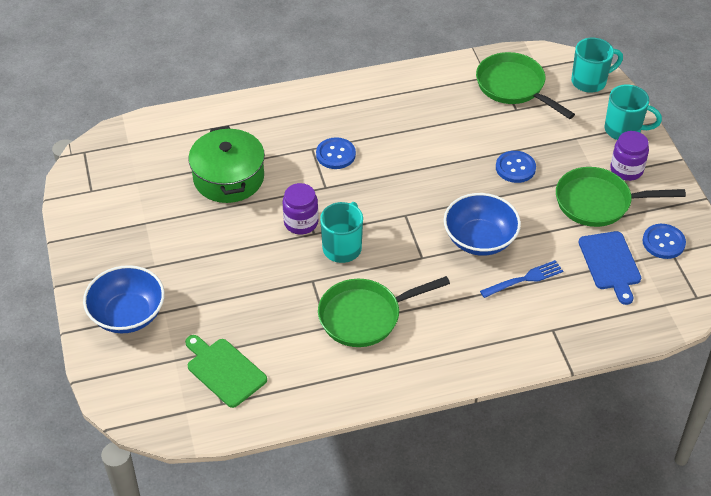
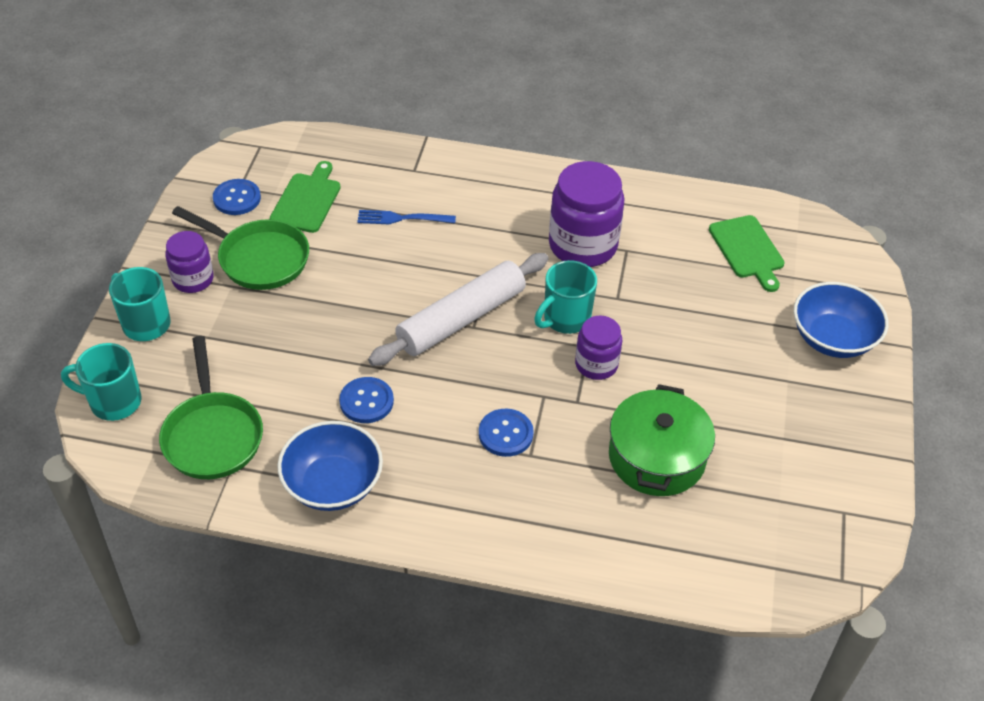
camera: 155 degrees left, 0 degrees up
(365, 316) = (583, 245): green pan -> purple jar
(418, 217) = (461, 319): none -> white rolling pin
(480, 239) = (414, 271): blue bowl -> blue bowl (333, 484)
(515, 168) = (309, 330): blue button -> blue button (366, 401)
(610, 263) = (307, 200): blue cutting board -> green cutting board

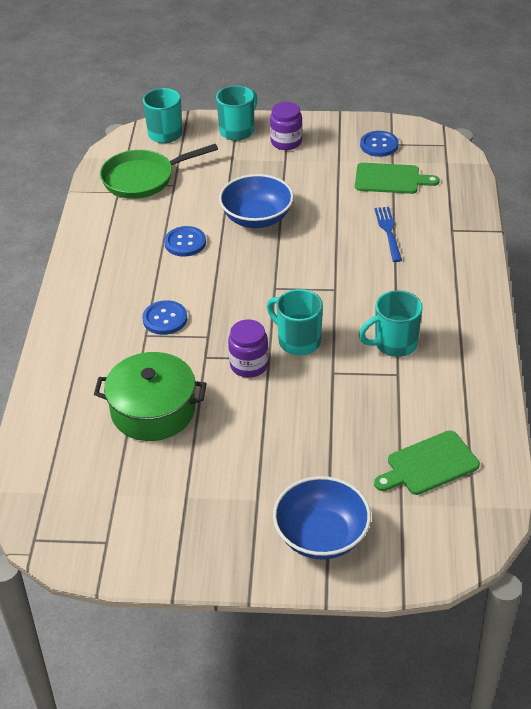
camera: 85 degrees right, 5 degrees down
(258, 258) = (317, 167): green pan -> none
(333, 484) = (107, 239): blue bowl -> blue bowl (257, 218)
(461, 319) = (281, 280): white rolling pin -> none
(583, 245) = (394, 344): purple jar -> turquoise mug

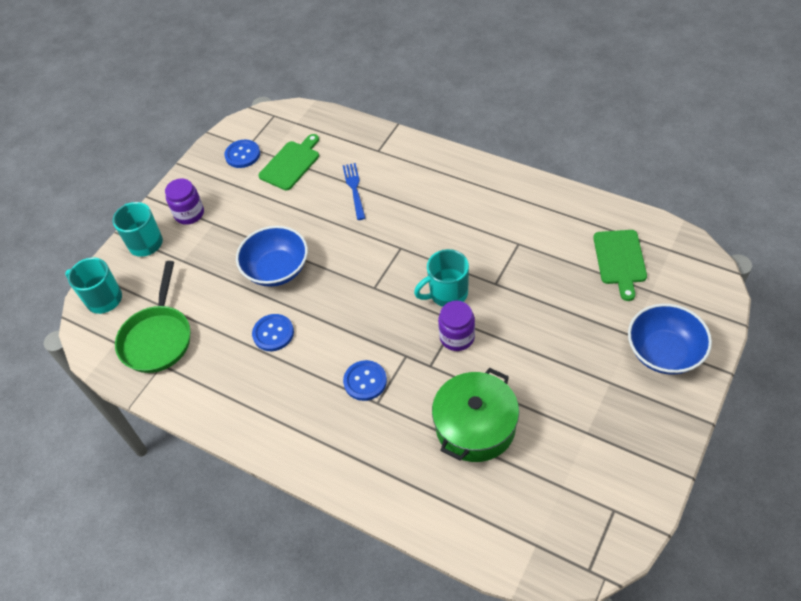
camera: 60 degrees left, 10 degrees up
(388, 232) = (354, 189): blue fork -> blue fork turned 60 degrees clockwise
(394, 344) = (484, 233): turquoise mug -> none

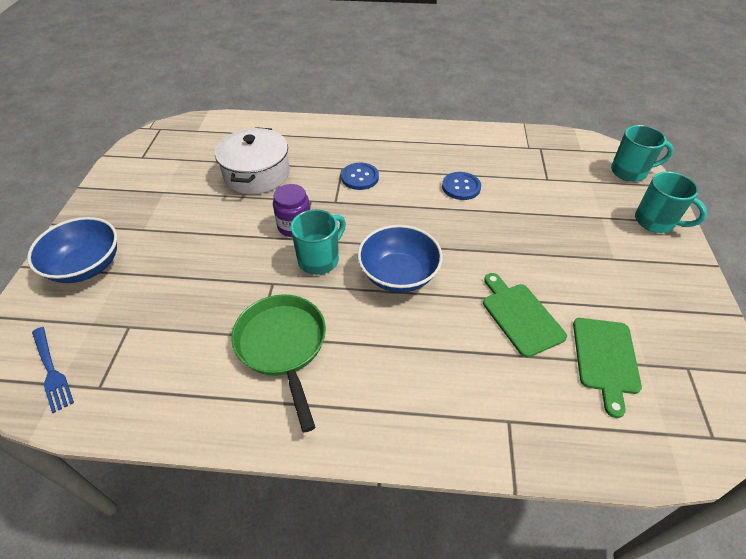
camera: 150 degrees right, 5 degrees down
(158, 338) = (551, 160): green pan -> green pan (283, 346)
(189, 214) = (650, 260): purple jar -> none
(242, 155) = (679, 352): blue button -> none
(277, 269) = (504, 234): blue bowl -> blue bowl (398, 274)
(354, 189) = (495, 347): blue fork -> blue fork (51, 370)
(475, 426) = (257, 174): green pot -> white pot
(620, 260) = (127, 351): green cutting board -> green cutting board (520, 316)

